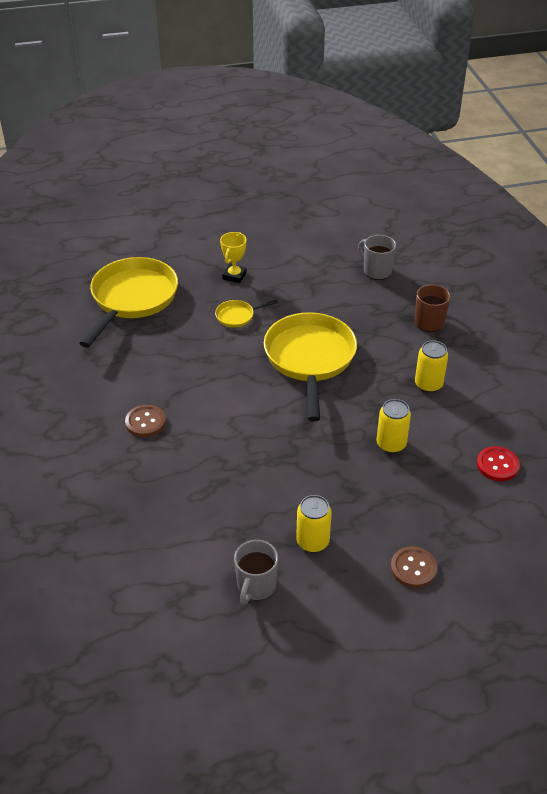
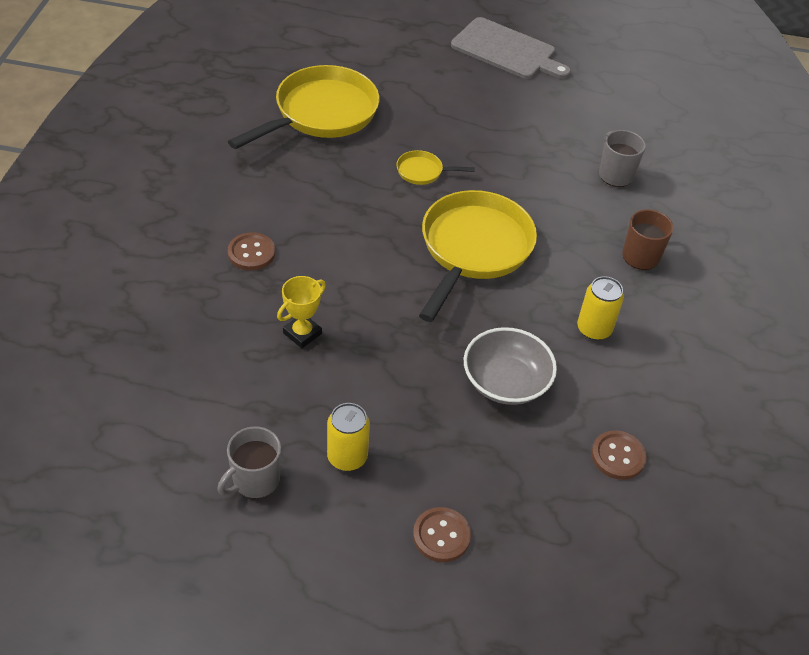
camera: 20 degrees right, 5 degrees up
(234, 276) = (447, 125): yellow trophy -> yellow trophy (302, 333)
(244, 206) = (507, 50): none -> grey cutting board
(391, 444) = (506, 382): yellow can -> grey bowl
(497, 465) = (618, 456): red button -> brown button

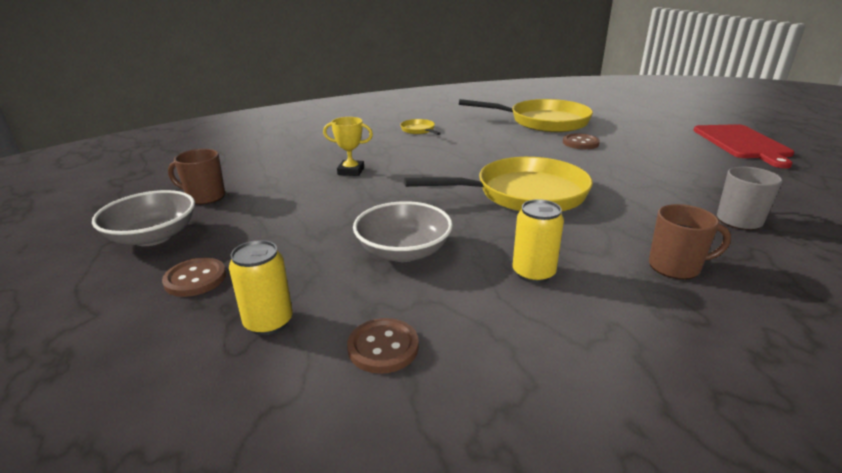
camera: 60 degrees right, 20 degrees down
(251, 253) = (397, 141): brown button -> brown button (580, 143)
(255, 480) = (205, 197): grey mug -> brown mug
(324, 549) = (153, 237): none -> grey bowl
(347, 457) = (252, 217): yellow can -> yellow can (268, 322)
(423, 171) = (561, 157): yellow pan -> yellow pan (419, 130)
(507, 50) = (742, 143): grey cutting board -> red cutting board

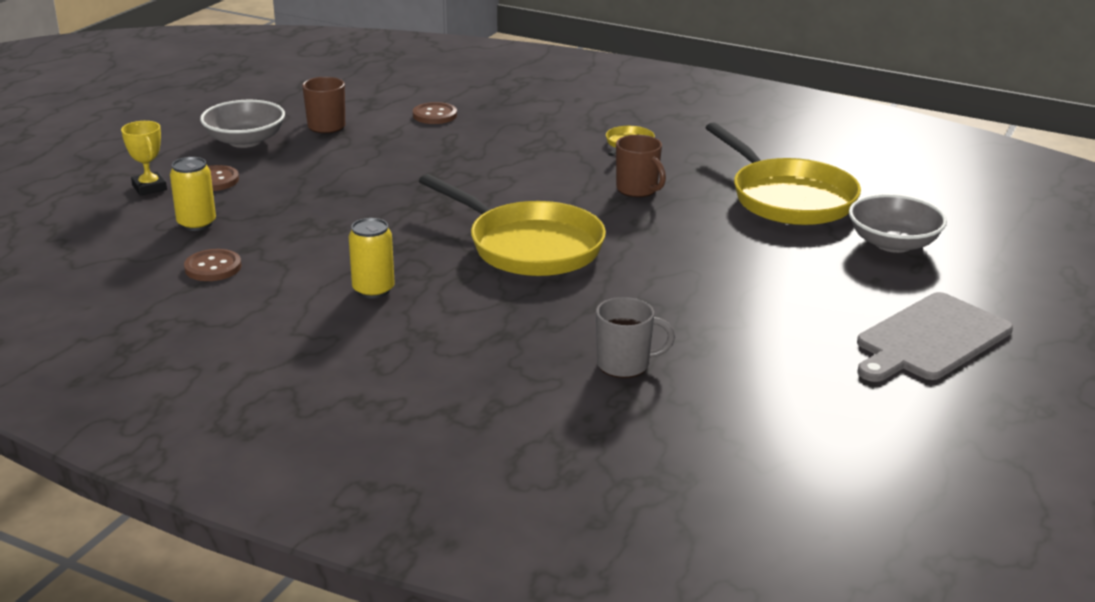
camera: 50 degrees right, 0 degrees up
(351, 171) = (462, 155): yellow trophy -> yellow trophy (149, 187)
(403, 251) = (341, 231): grey bowl -> grey bowl (893, 243)
(580, 143) = (741, 238): brown button -> brown button (435, 115)
(675, 267) = (465, 347): brown mug -> brown mug (638, 189)
(742, 143) = (930, 339): red cutting board -> grey cutting board

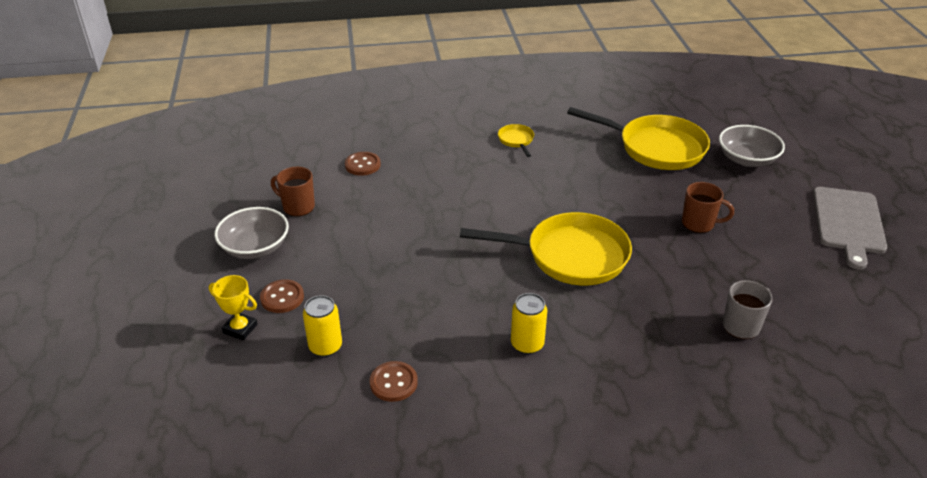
camera: 35 degrees left, 10 degrees up
(638, 189) = (570, 177): brown mug -> brown mug (699, 223)

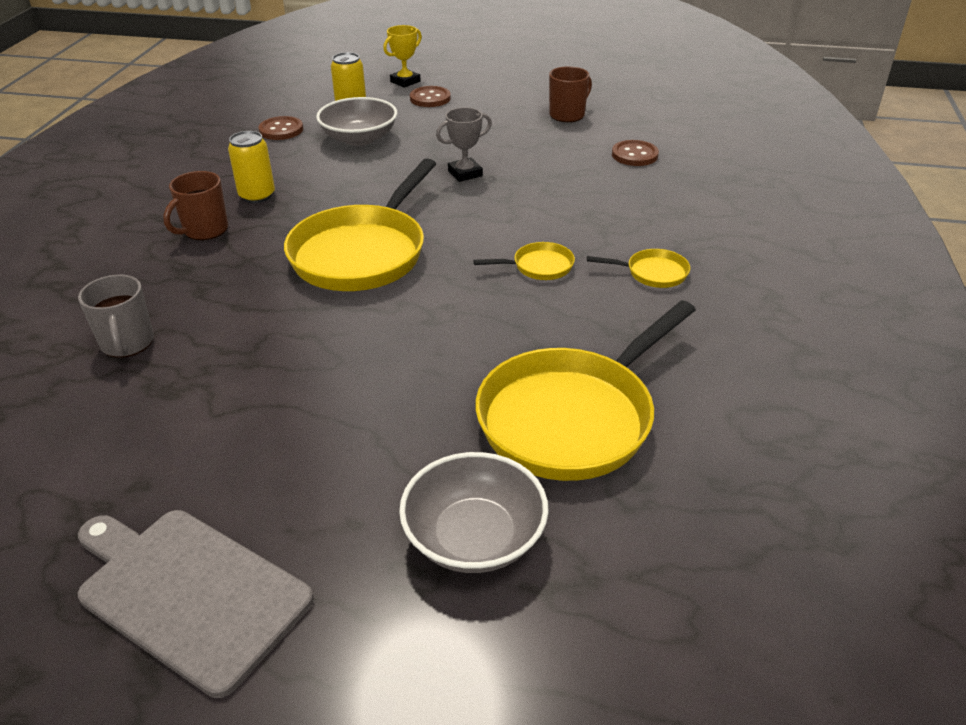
camera: 110 degrees right, 0 degrees up
(255, 247) = (512, 93): grey bowl -> grey bowl (359, 138)
(429, 237) = (465, 173): none -> grey trophy
(536, 180) = (539, 266): none -> yellow pan
(699, 223) = (338, 386): brown mug -> brown mug (204, 230)

